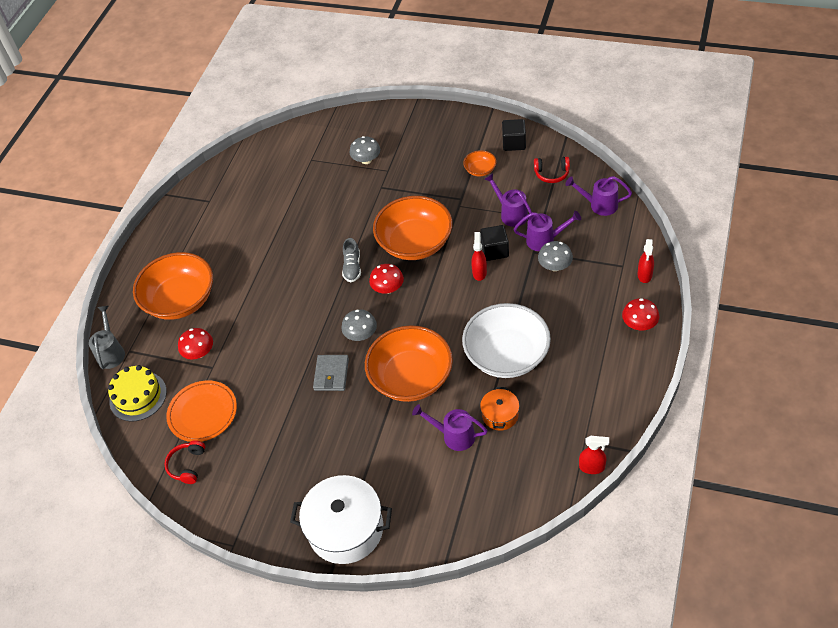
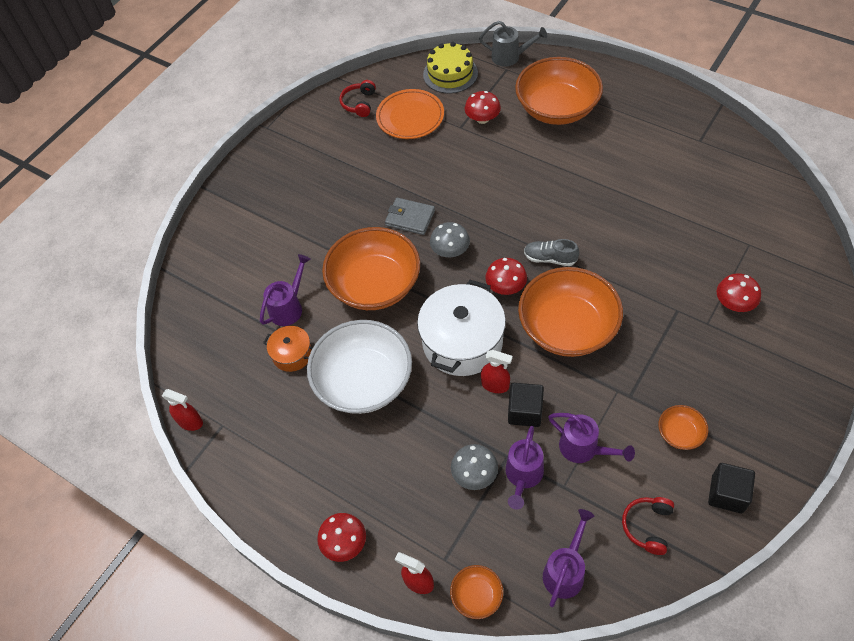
camera: 105 degrees right, 5 degrees up
(187, 465) = (359, 103): red headphones -> red headphones turned 105 degrees counterclockwise
(346, 529) = (238, 204): white pot -> white pot (462, 342)
(366, 160) = (734, 303): grey mushroom -> red mushroom
(511, 214) = (584, 449): purple watering can -> purple watering can turned 60 degrees clockwise
(592, 467) = (190, 422): red spray bottle -> red spray bottle turned 90 degrees counterclockwise
(637, 243) = (477, 596): none -> orange bowl

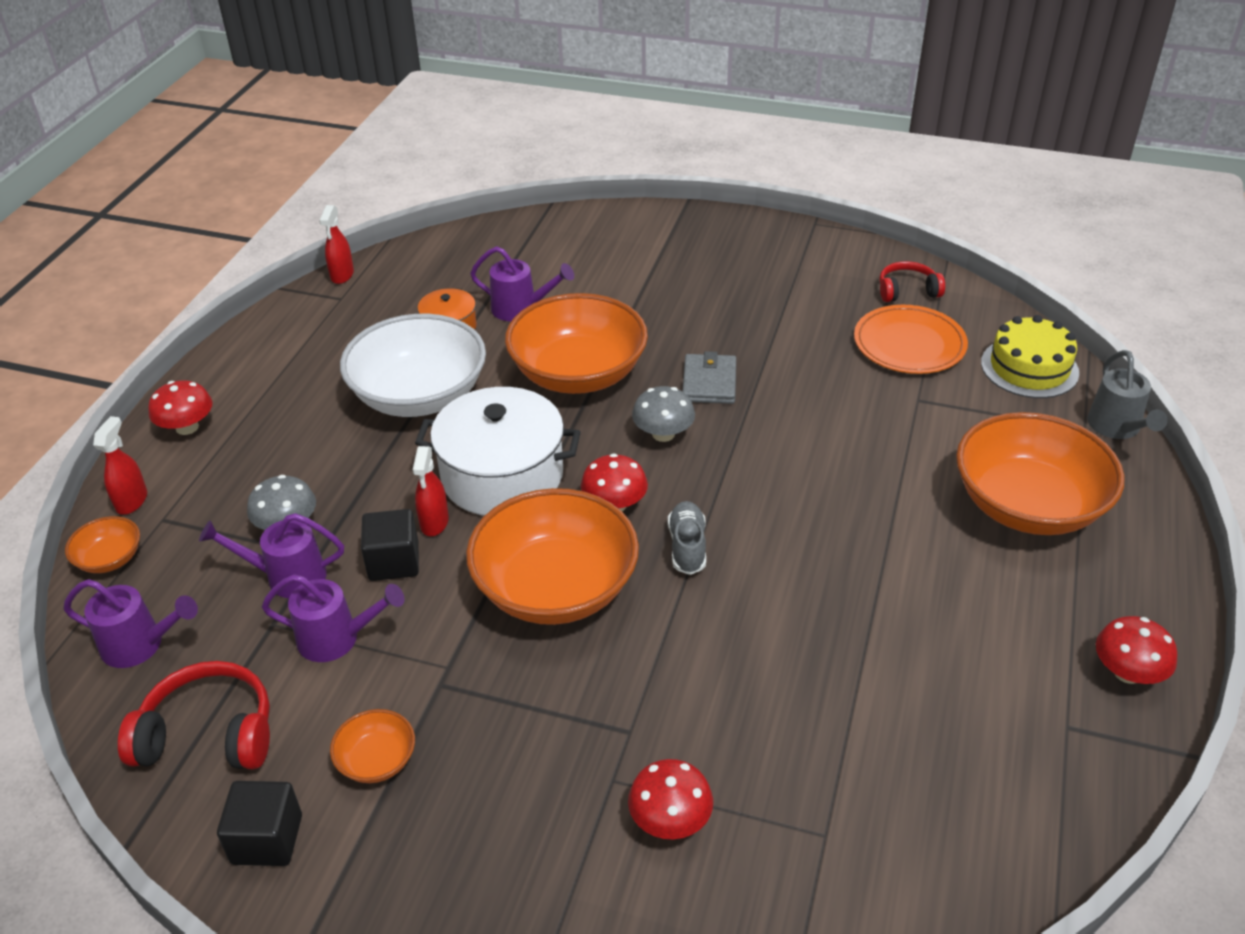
camera: 70 degrees right, 15 degrees down
(482, 119) = (950, 420): red mushroom -> red mushroom (1127, 672)
(584, 449) = (337, 639): purple watering can -> purple watering can turned 105 degrees counterclockwise
(648, 526) = (208, 734): red headphones -> red headphones, size x1.56

